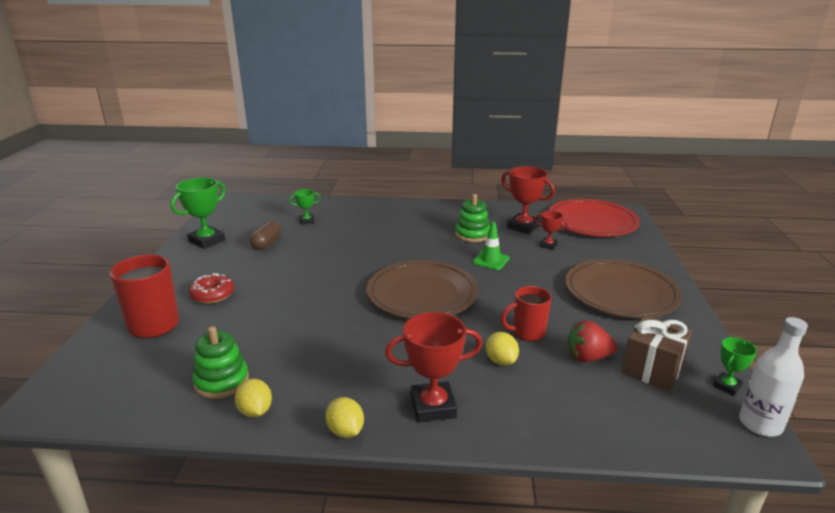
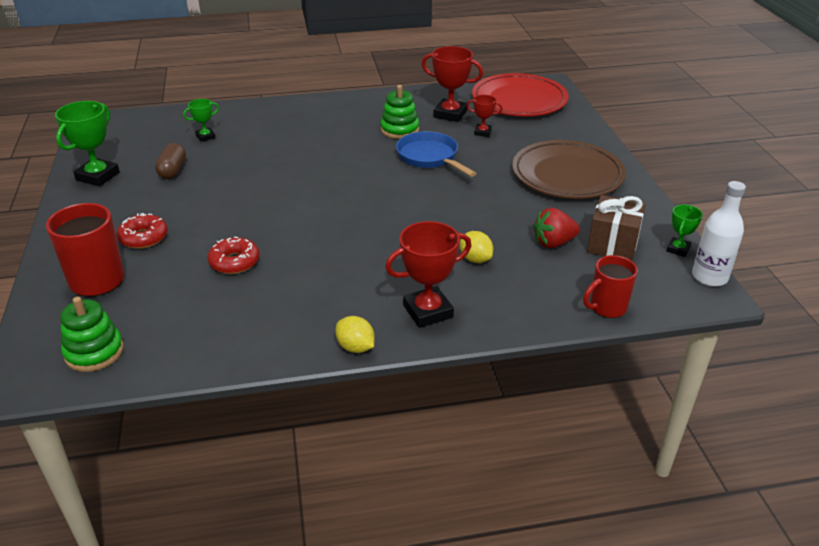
camera: 15 degrees left, 10 degrees up
(222, 381) = (208, 324): green stacking toy -> green stacking toy (94, 352)
(255, 411) = (258, 346): yellow lemon -> none
(275, 327) = (234, 262): none -> red donut
(422, 294) = (373, 204): brown plate -> none
(491, 260) = (429, 157): green traffic cone -> blue pan
(527, 333) = (491, 228): red mug -> red mug (607, 308)

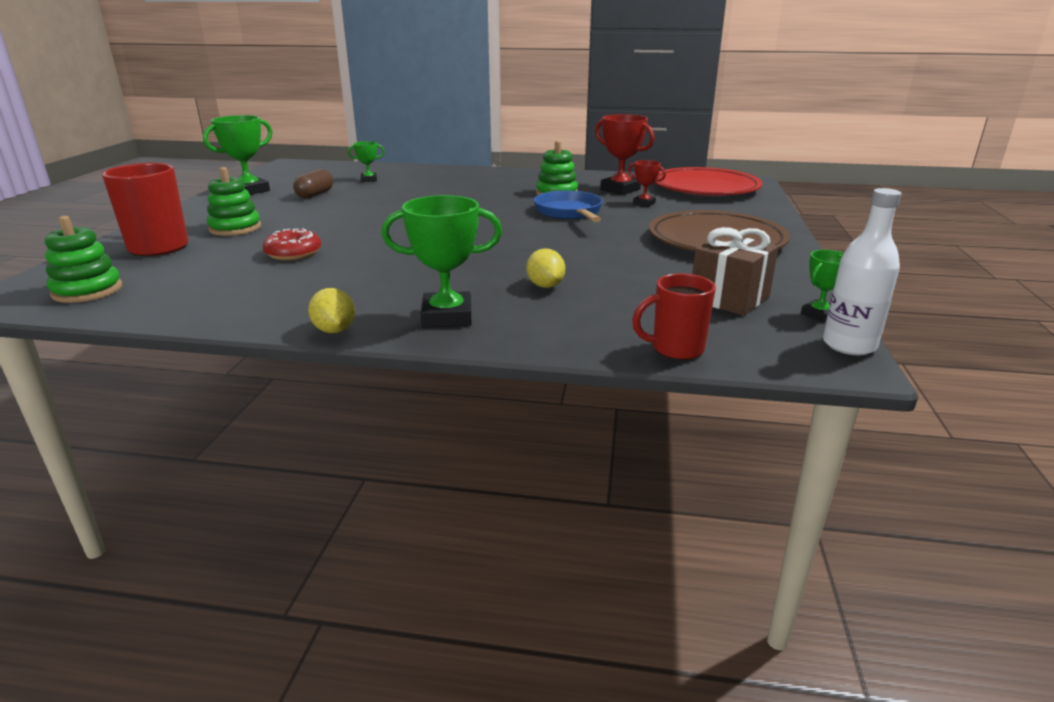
camera: 20 degrees right, 10 degrees down
(143, 238) = (235, 228): red donut -> green stacking toy
(428, 311) = (447, 316): red trophy -> green trophy
(553, 243) = (653, 287): red strawberry -> none

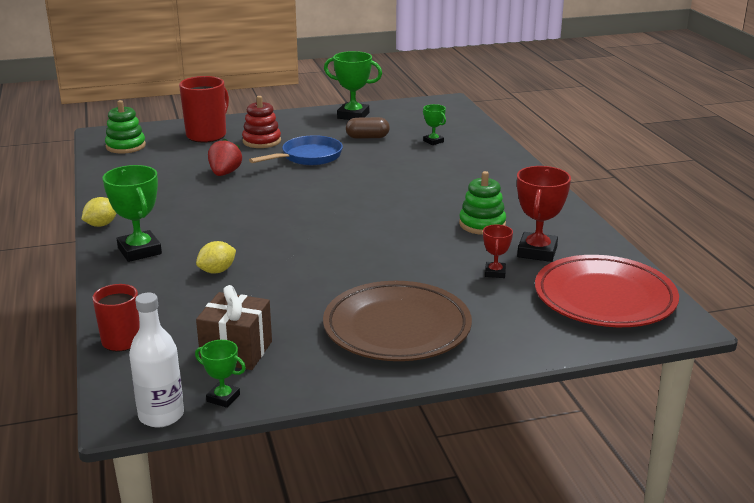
camera: 65 degrees right, 0 degrees up
(235, 228) = (261, 141): green stacking toy -> red stacking toy
(293, 253) = (224, 173): red donut -> red strawberry
(569, 212) = (421, 243): blue pan -> blue pan (308, 157)

